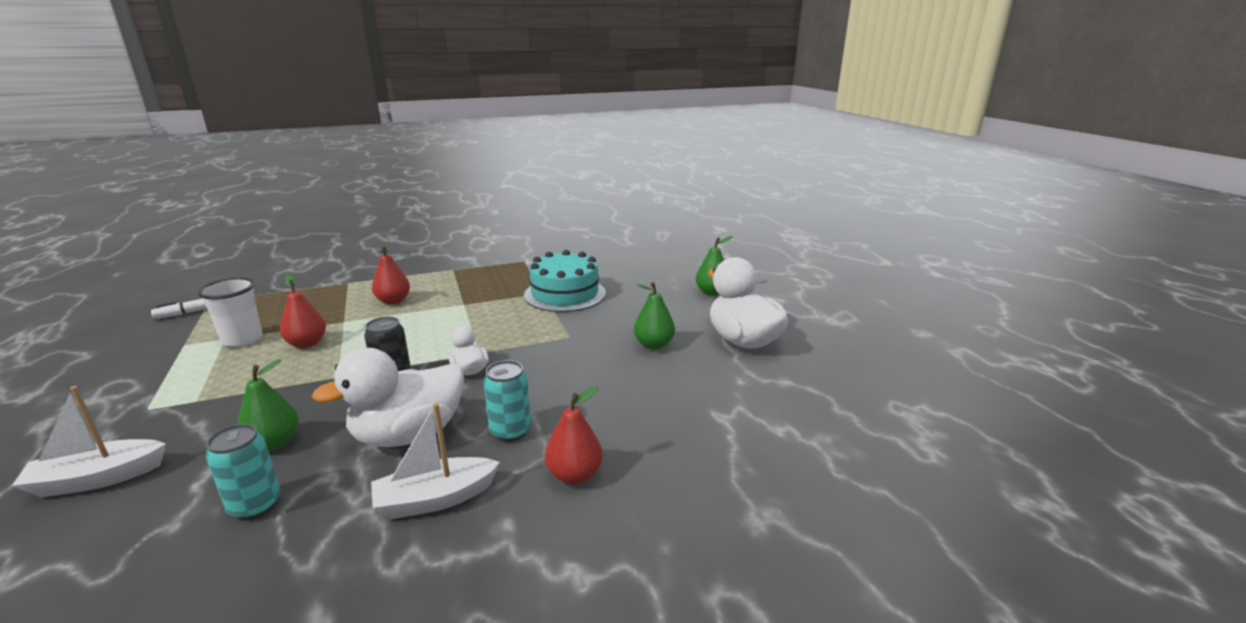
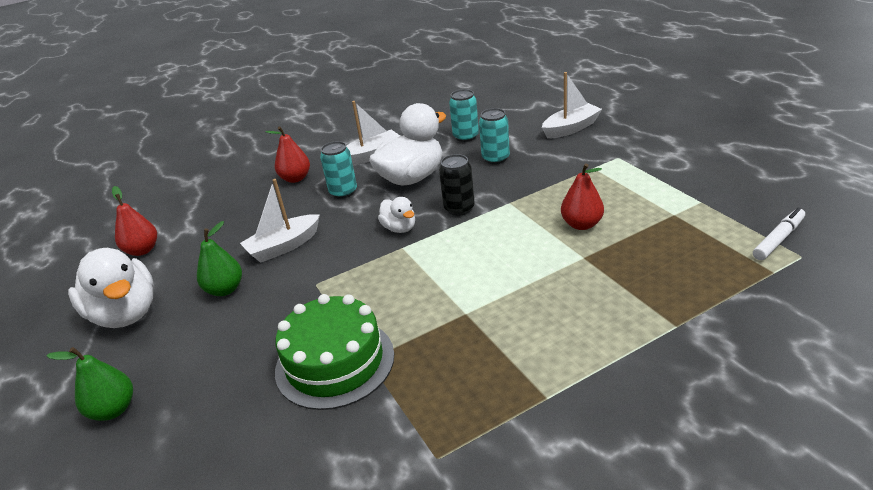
camera: 175 degrees right, 10 degrees up
(242, 340) = (653, 216): white cup -> none
(274, 443) = (495, 158): green pear -> turquoise can
(393, 301) = (563, 300): red pear -> red pear (142, 250)
(565, 294) = (335, 362): turquoise cake -> green cake
(597, 373) = (284, 246): none -> white boat

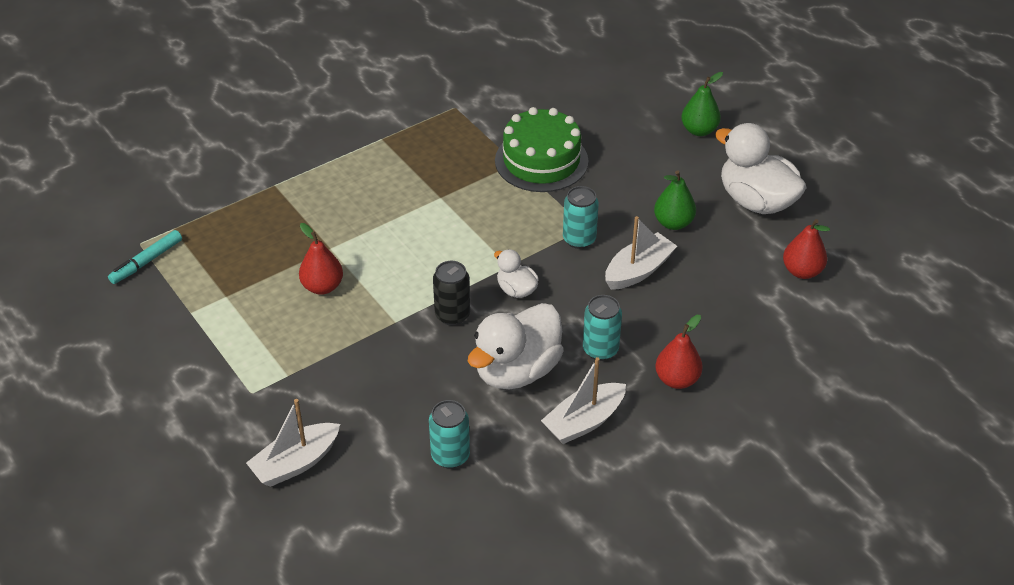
camera: 170 degrees right, 10 degrees up
(495, 158) = (408, 402): turquoise can -> turquoise can (579, 239)
(778, 239) = (146, 261): white marker -> turquoise marker

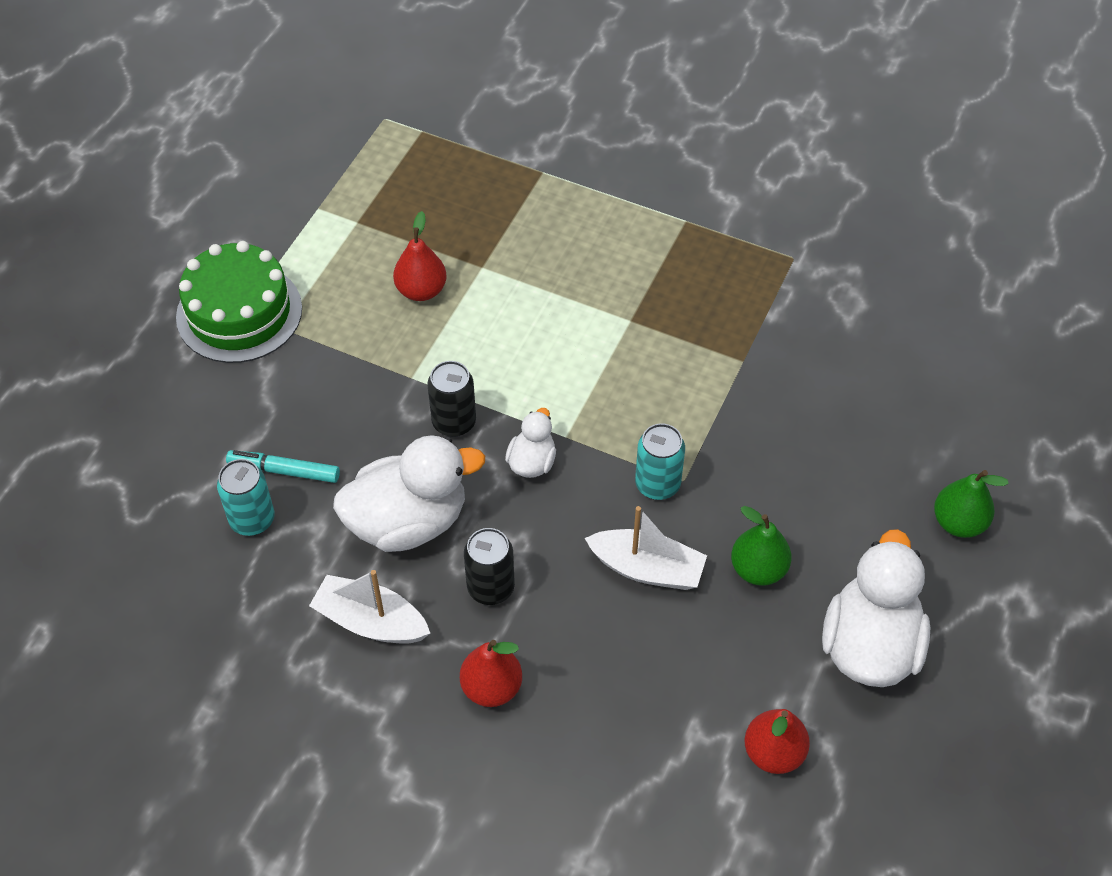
camera: 60 degrees right, 10 degrees up
(146, 261) = (363, 137): turquoise marker -> turquoise marker (284, 471)
(296, 463) = (172, 395): white boat -> none
(517, 371) = (408, 521): white duck -> white duck turned 150 degrees clockwise
(541, 161) = (766, 384): green cake -> green cake (239, 312)
(600, 350) = (490, 588): turquoise can -> black can

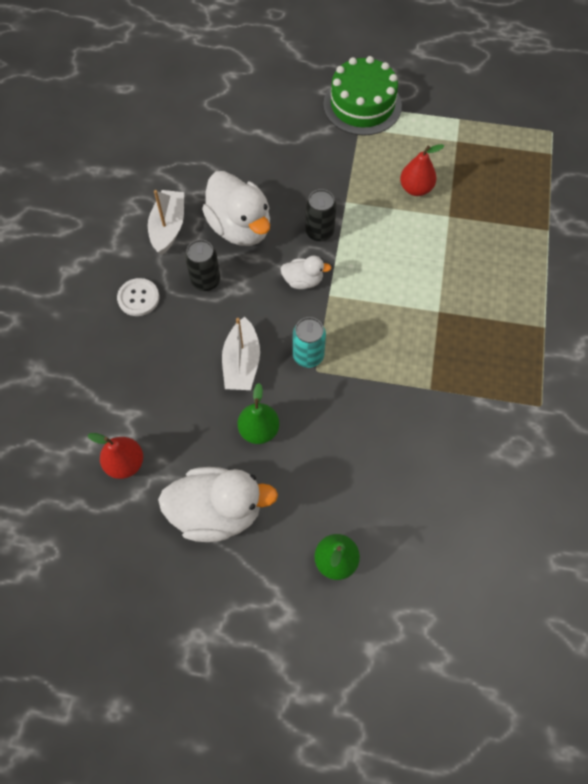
camera: 75 degrees right, 10 degrees up
(252, 520) = (220, 154): turquoise can -> none
(284, 471) = (257, 159): turquoise marker -> none
(491, 688) = (138, 298): red pear -> white button

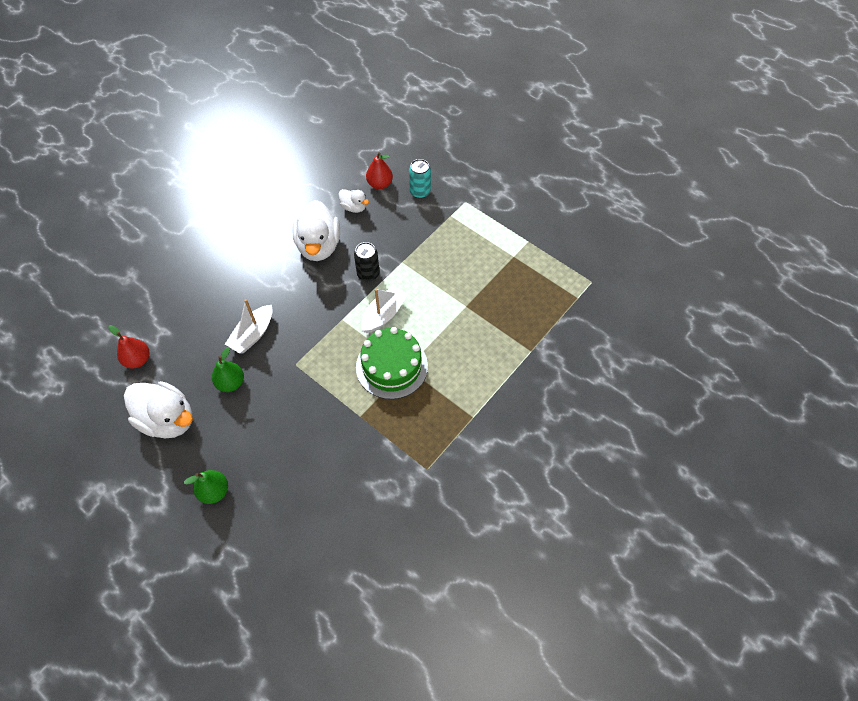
camera: 30 degrees right, 5 degrees down
(138, 298) = (222, 260): white button -> none
(168, 227) = (274, 224): white boat -> white boat (384, 315)
(205, 281) = (271, 270): black can -> none
(303, 281) = (332, 301): white duck -> white duck (354, 207)
(308, 356) = (297, 352): turquoise can -> turquoise can (420, 192)
(362, 105) = (465, 200): green cake -> green cake (391, 366)
(415, 189) = (457, 276): red pear -> red pear (380, 184)

